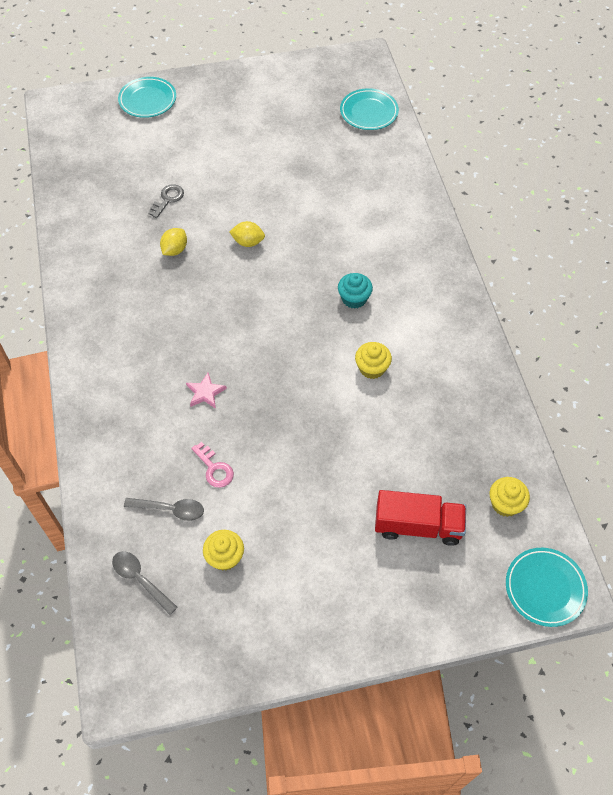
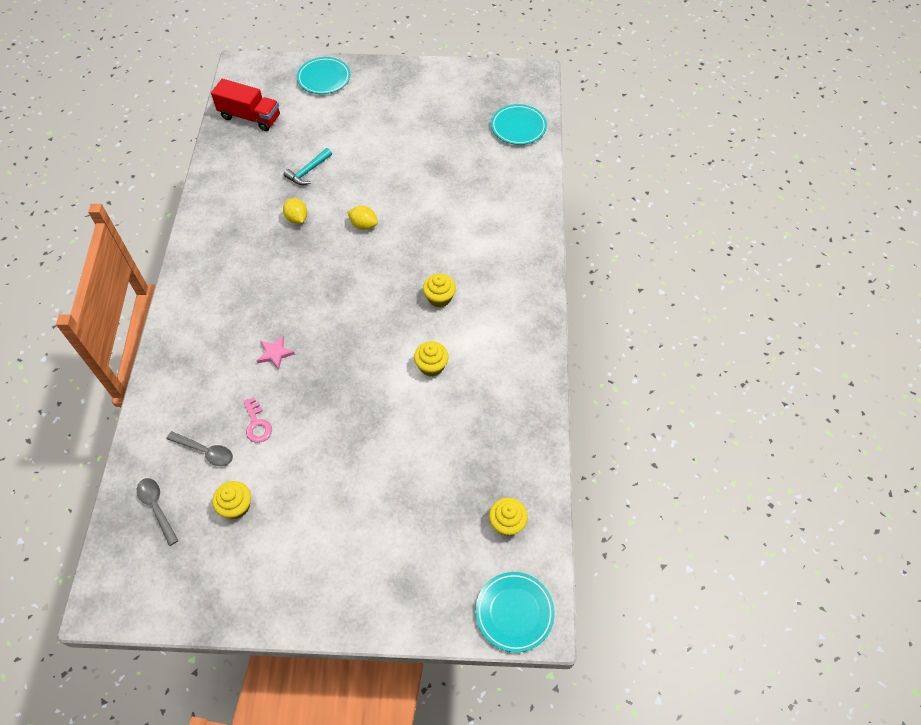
camera: 15 degrees right, 0 degrees up
(168, 199) = (308, 171): grey key -> turquoise hammer
(175, 250) = (297, 218): yellow lemon -> yellow lemon turned 75 degrees counterclockwise
(354, 298) = (439, 298): turquoise cupcake -> yellow cupcake
(418, 526) = (418, 523): red truck -> red truck (250, 117)

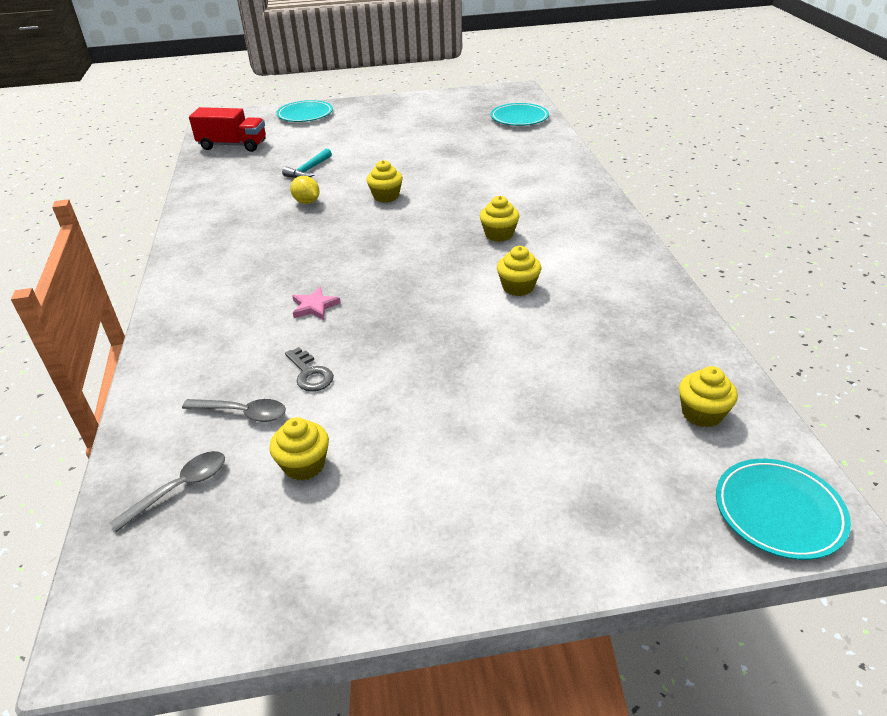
camera: 10 degrees left, 20 degrees down
(157, 508) = (179, 488): grey spoon -> grey spoon turned 90 degrees clockwise
(257, 424) = (310, 374): pink key -> grey key
(363, 225) = (386, 196): yellow lemon -> yellow cupcake

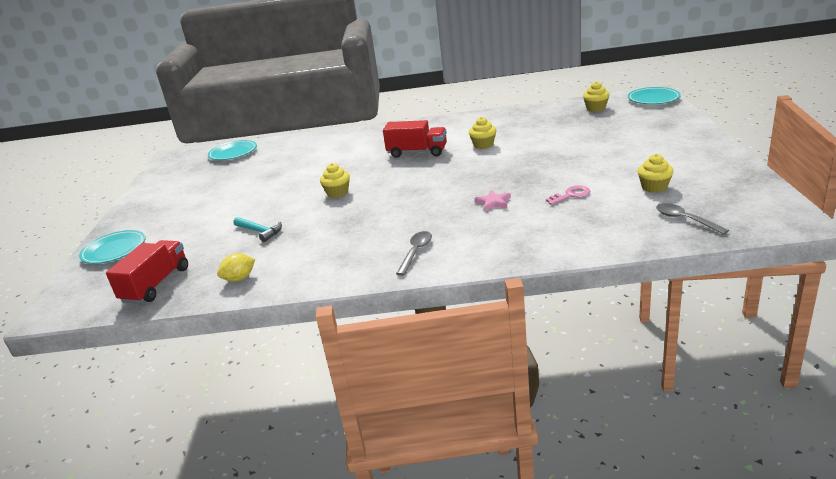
camera: 80 degrees left, 10 degrees down
(242, 413) = (613, 211): grey spoon -> grey spoon (416, 252)
(307, 202) = (326, 225): yellow lemon -> yellow lemon (239, 278)
(310, 374) = (571, 195): grey key -> pink key
(499, 234) = (417, 152): yellow cupcake -> red truck

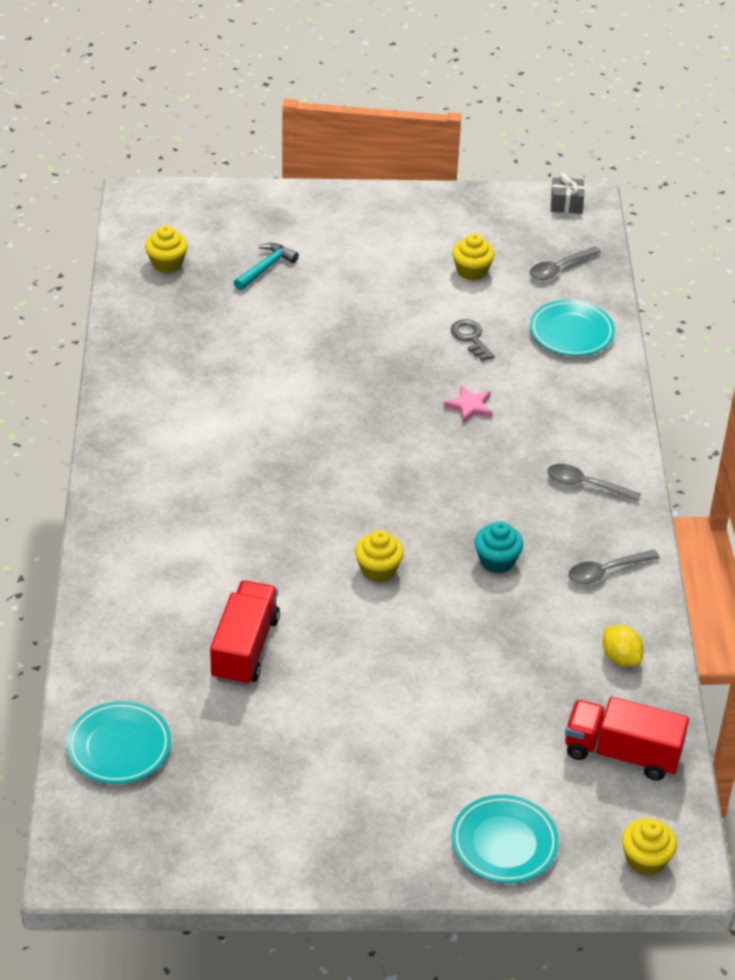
camera: 95 degrees left, 15 degrees up
(260, 232) = (488, 653): turquoise hammer -> turquoise hammer (266, 268)
(324, 267) = (606, 571): none -> grey spoon
(340, 227) = (497, 561): none -> turquoise cupcake
(417, 152) = (253, 474): red truck -> red truck (245, 648)
(483, 145) = (259, 398): yellow cupcake -> yellow cupcake (645, 859)
(571, 195) = (470, 338): pink key -> grey key
(653, 99) = (163, 203): turquoise plate -> turquoise plate (571, 332)
(787, 214) = (566, 204): none -> grey gift

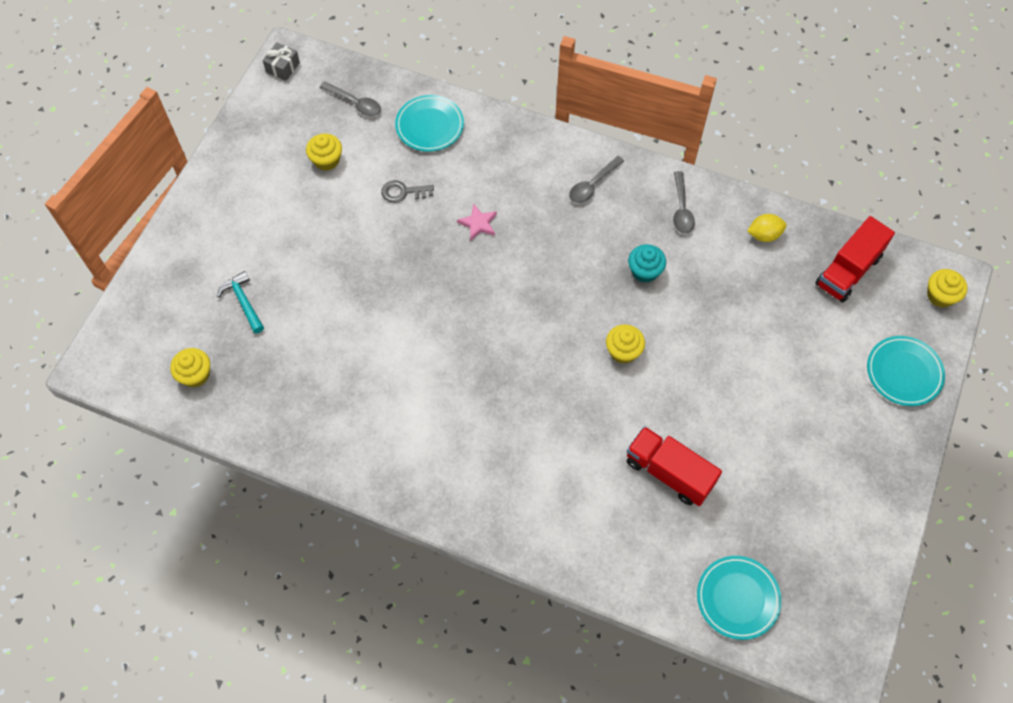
camera: 65 degrees left, 20 degrees up
(559, 268) = (355, 103): grey spoon -> grey spoon turned 45 degrees counterclockwise

